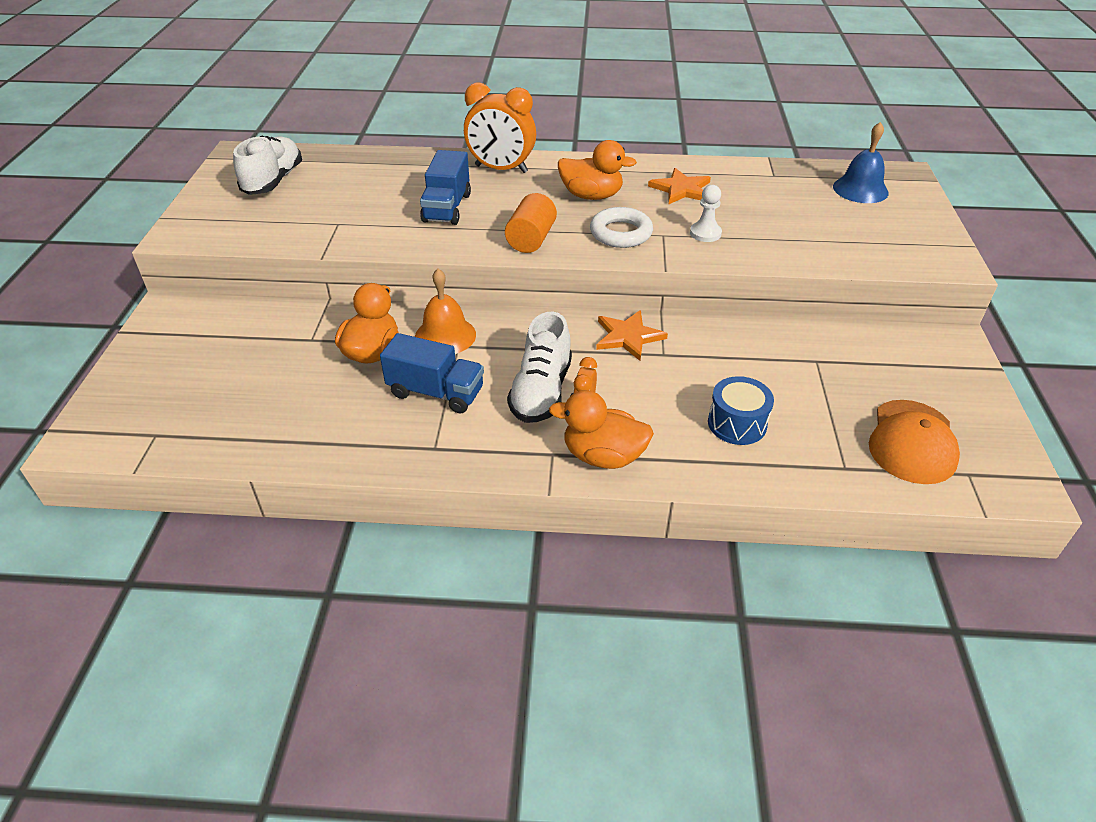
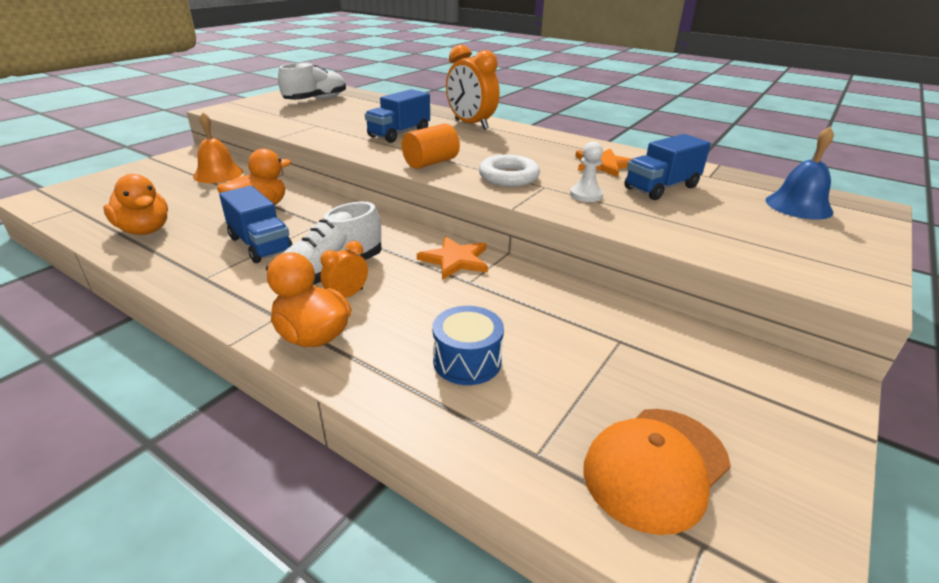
camera: 30 degrees right, 10 degrees down
(445, 335) = (319, 215): orange bell -> orange bell (218, 174)
(591, 196) = (518, 151): orange duck -> orange duck (145, 230)
(752, 203) = (661, 188): none -> blue truck

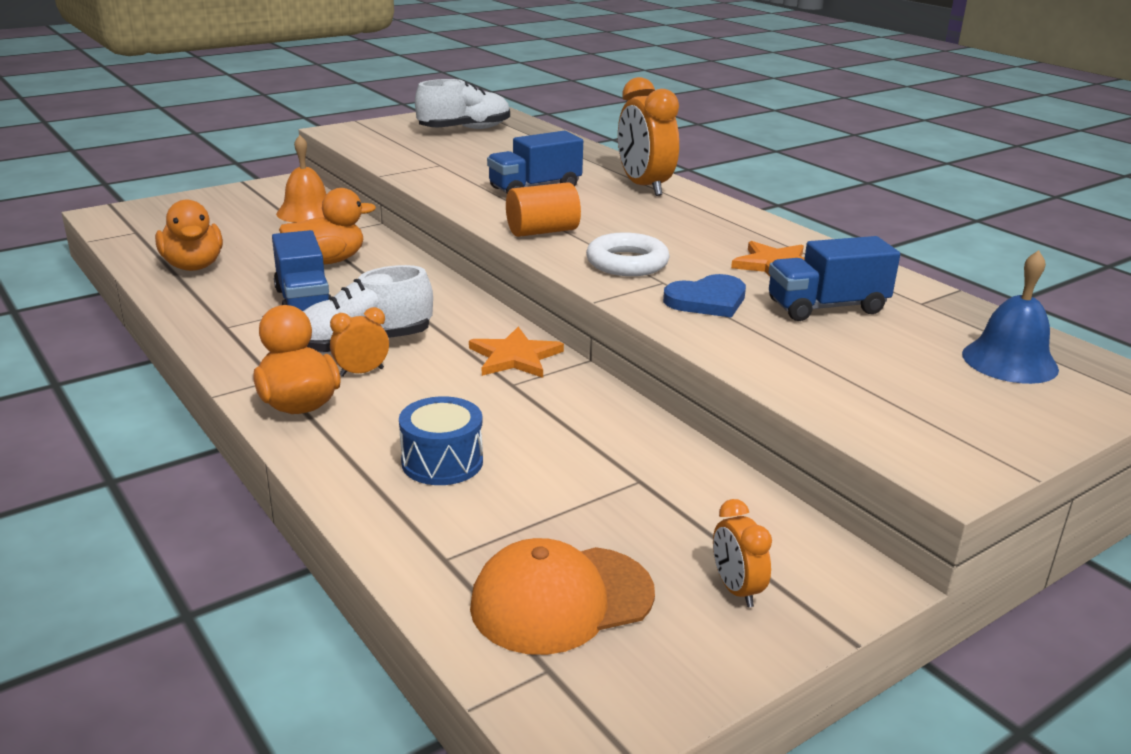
camera: 20 degrees right, 5 degrees down
(586, 195) = (707, 300): white pawn -> blue heart
(762, 417) = (736, 589): none -> orange clock

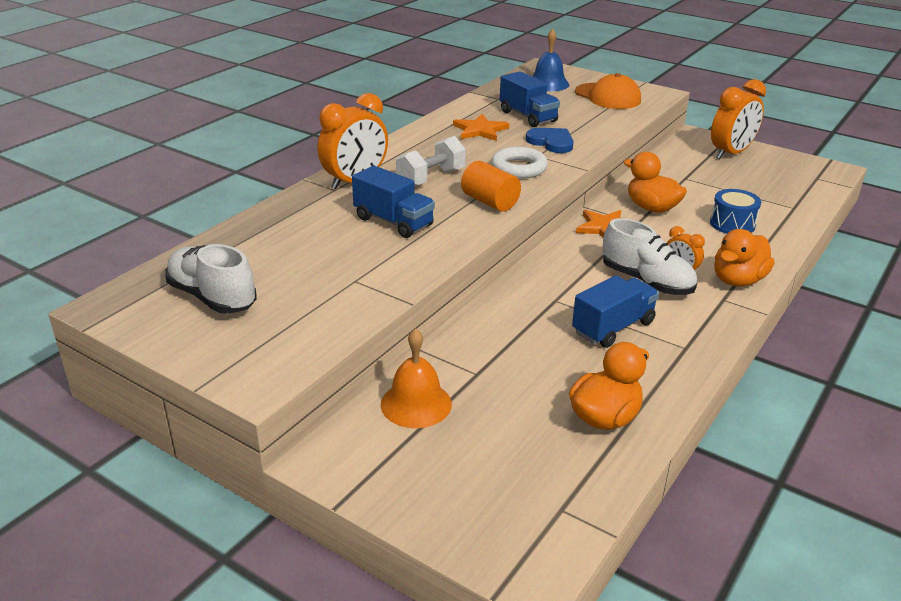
camera: 110 degrees left, 5 degrees up
(327, 261) = (529, 344): orange duck -> orange duck (651, 208)
(561, 599) = (781, 181): orange cap -> orange cap (607, 96)
(629, 216) = (431, 178): none -> white dumbbell
(736, 589) = (731, 153): orange clock -> orange clock, size x1.98

